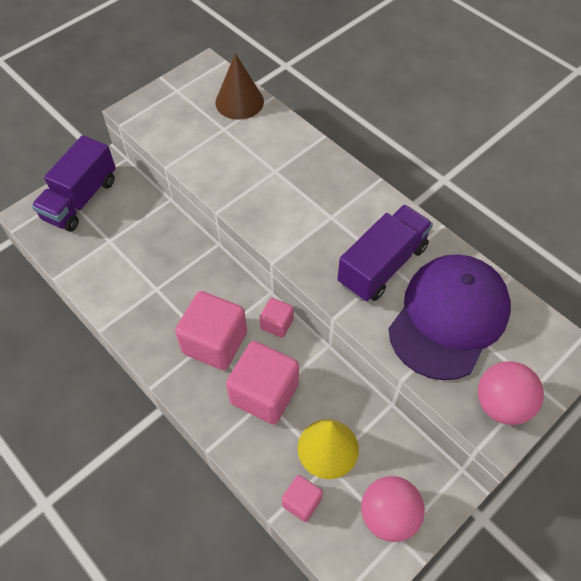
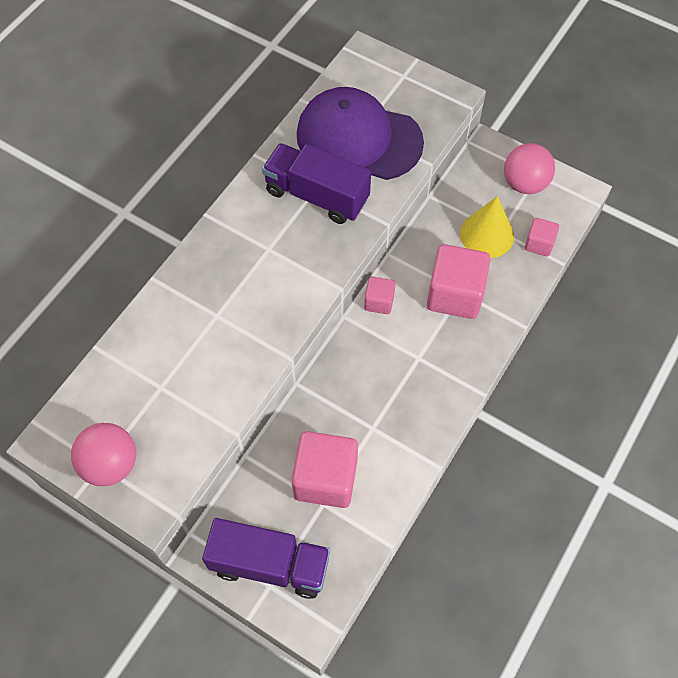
camera: 105 degrees left, 5 degrees up
(215, 343) = (417, 351): pink cube -> pink cube (325, 478)
(239, 102) = (110, 382): brown cone -> none
(501, 404) = (428, 96): pink ball -> pink ball (110, 464)

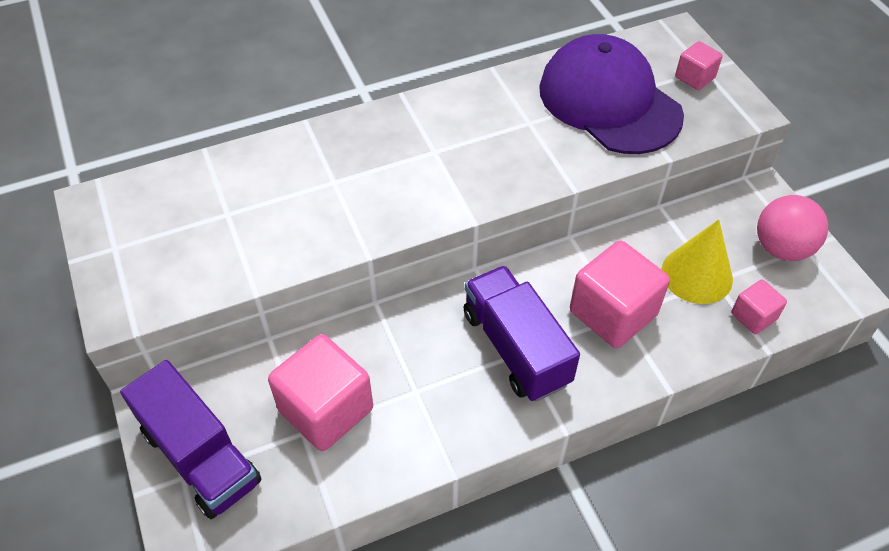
camera: 35 degrees right, 10 degrees down
(110, 464) = (123, 252): pink ball -> none
(317, 195) = (523, 129): purple truck -> purple truck (516, 348)
(379, 302) = (523, 275): pink cube -> pink cube (694, 77)

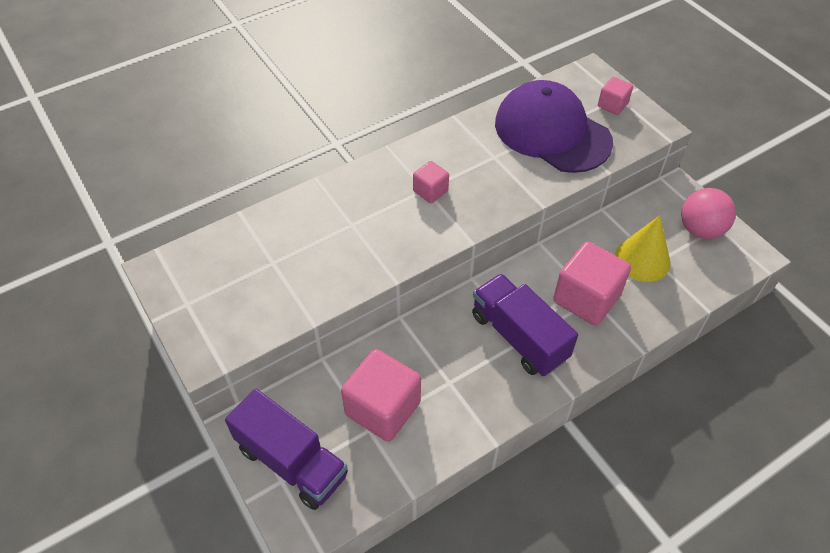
camera: 10 degrees left, 0 degrees up
(753, 316) = (691, 285): pink cube -> pink cube (430, 191)

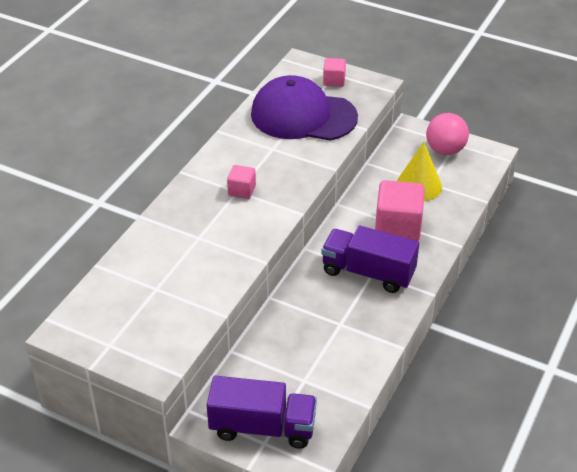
camera: 30 degrees left, 10 degrees down
(383, 408) = (304, 362): pink cube -> none

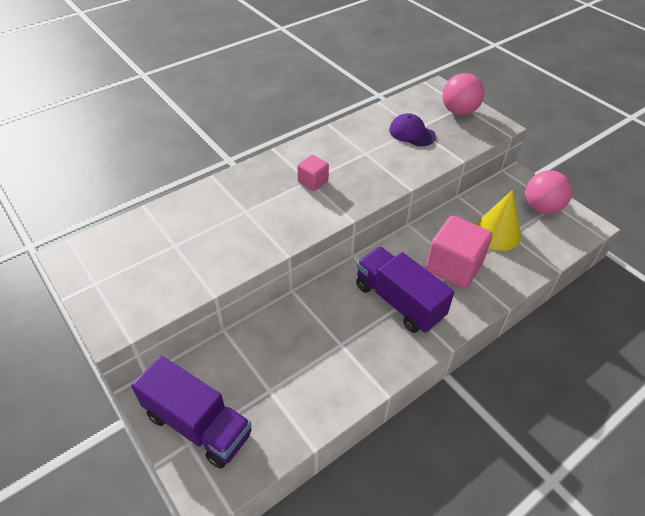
camera: 25 degrees right, 5 degrees up
(303, 116) = (412, 133): purple cap -> purple cap, size x0.47
(334, 81) = (459, 111): pink cube -> pink ball

